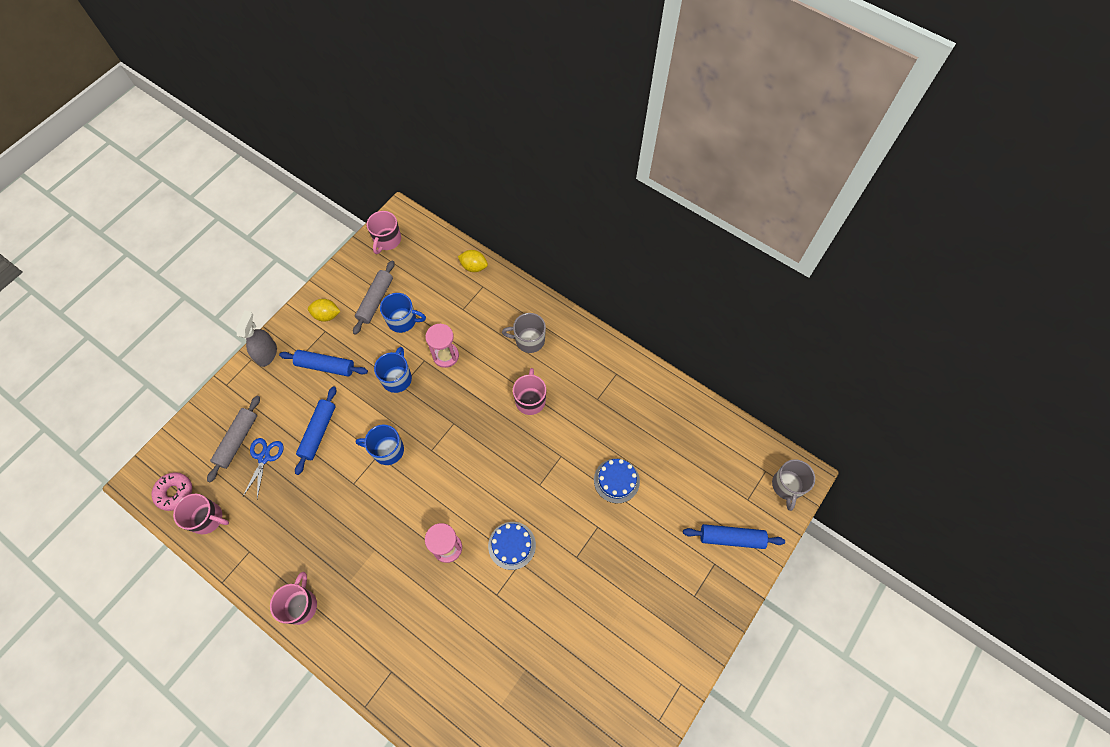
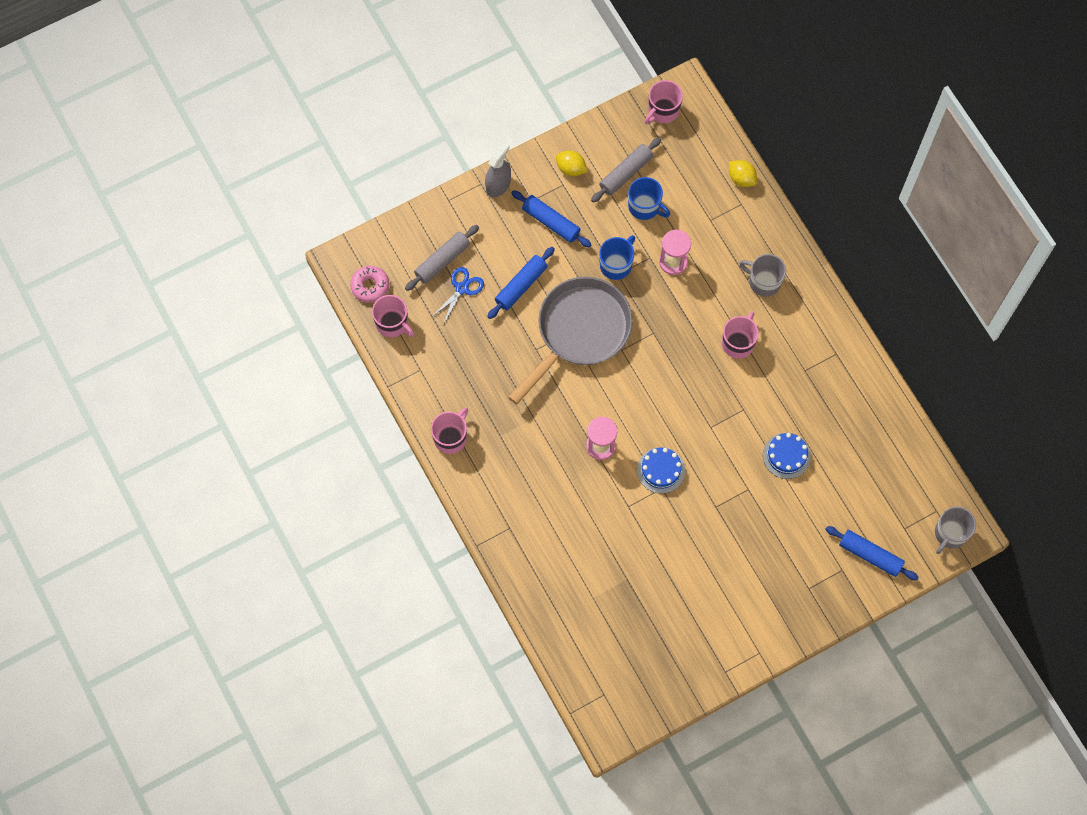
camera: 25 degrees right, 5 degrees up
(387, 450) = (579, 331): blue mug -> grey pan

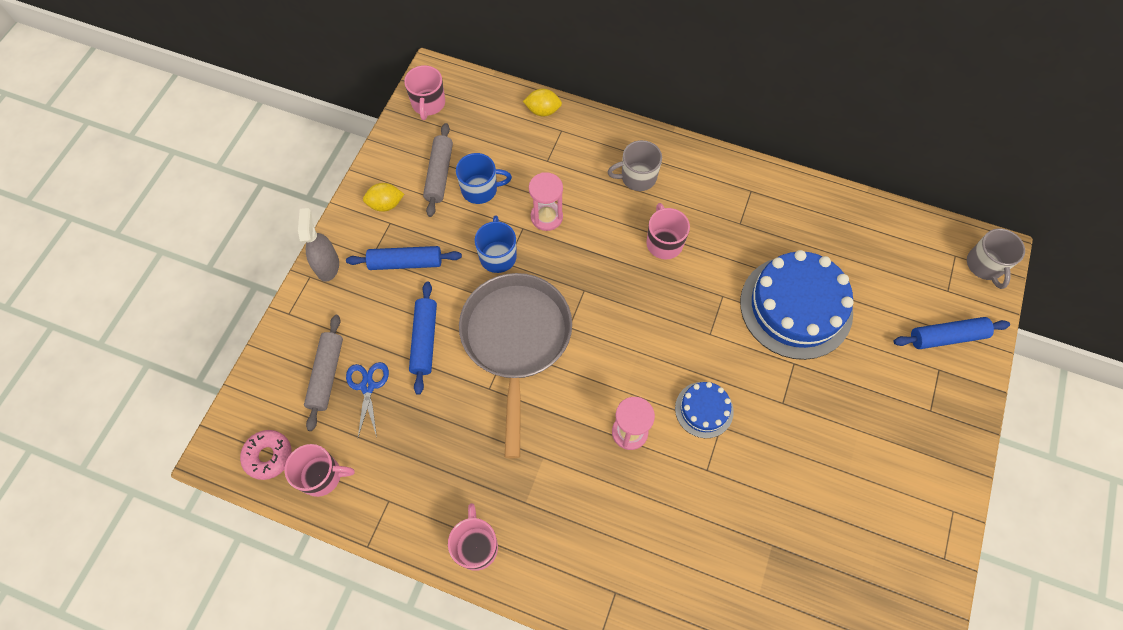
camera: 40 degrees left, 5 degrees down
(786, 455) = (796, 307): blue cake -> blue cake, size x2.03

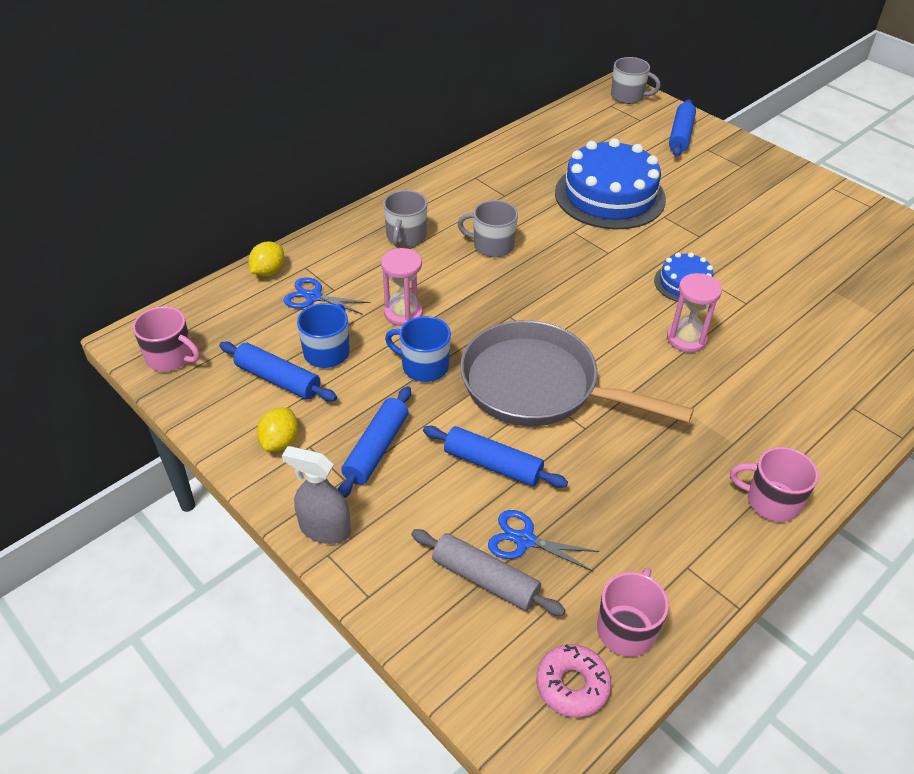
camera: 65 degrees left, 20 degrees down
(439, 174) = (278, 379): grey rolling pin -> blue rolling pin
(532, 152) = (313, 297): none -> blue scissors
(664, 242) = (492, 245): pink mug -> grey mug

